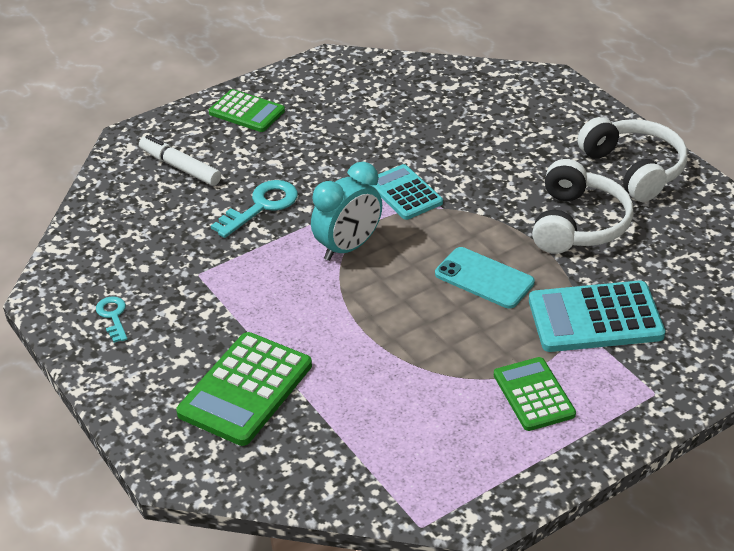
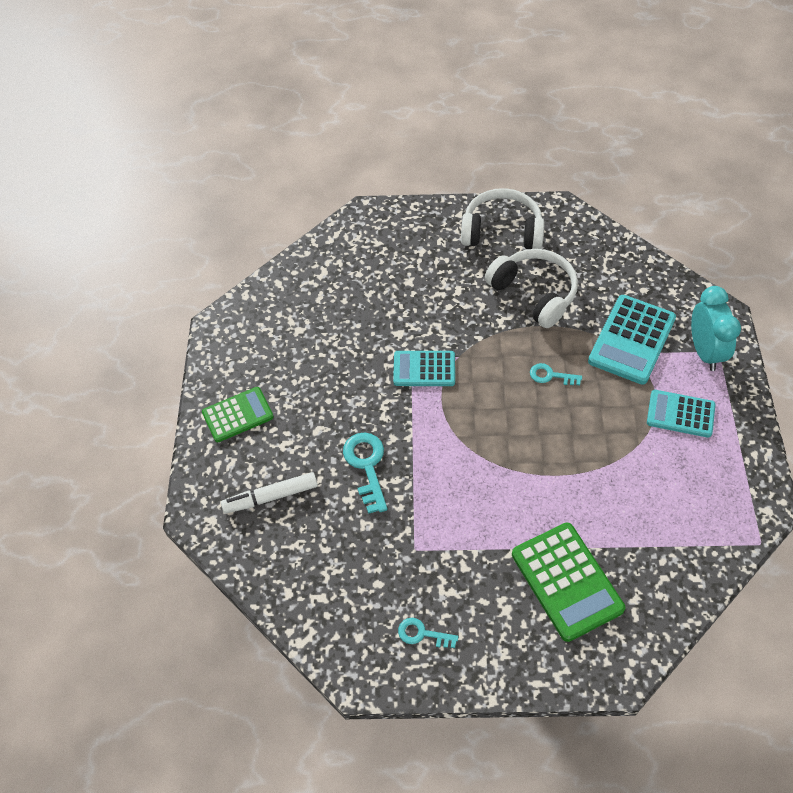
camera: 55 degrees left, 15 degrees up
(348, 247) = (458, 436): turquoise clock -> turquoise clock (705, 352)
(484, 278) = (550, 375): turquoise phone -> turquoise key
(533, 395) = (680, 414): green calculator -> turquoise calculator

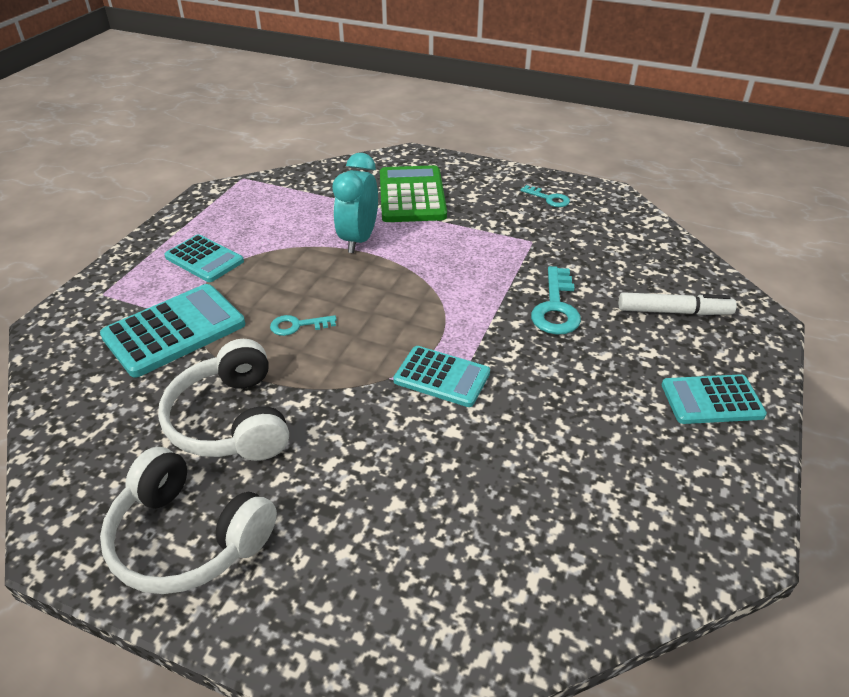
camera: 160 degrees left, 15 degrees down
(238, 415) = (711, 400): green calculator -> turquoise calculator
(550, 375) = (297, 325): turquoise key -> turquoise key turned 135 degrees clockwise
(705, 352) = (115, 297): turquoise clock -> turquoise clock (358, 240)

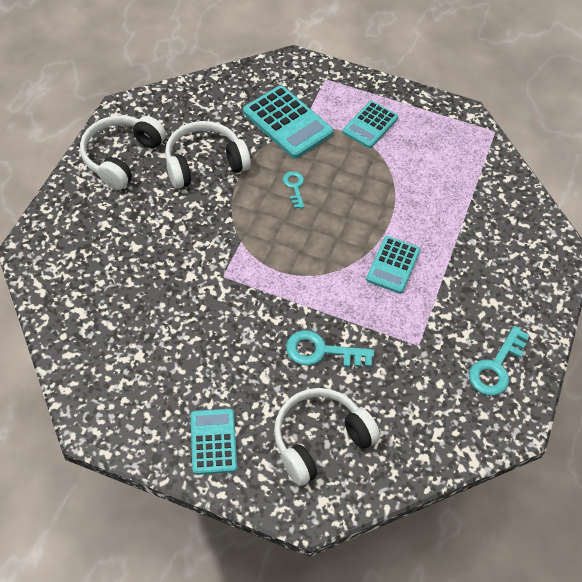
camera: 85 degrees right, 15 degrees up
(358, 240) = (406, 217): turquoise clock -> none
(411, 195) = (484, 254): green calculator -> none
(442, 377) = (241, 271): turquoise calculator -> turquoise calculator (393, 265)
(549, 198) = (496, 367): turquoise key -> turquoise key, size x1.67
(673, 311) = (320, 440): white marker -> white headphones

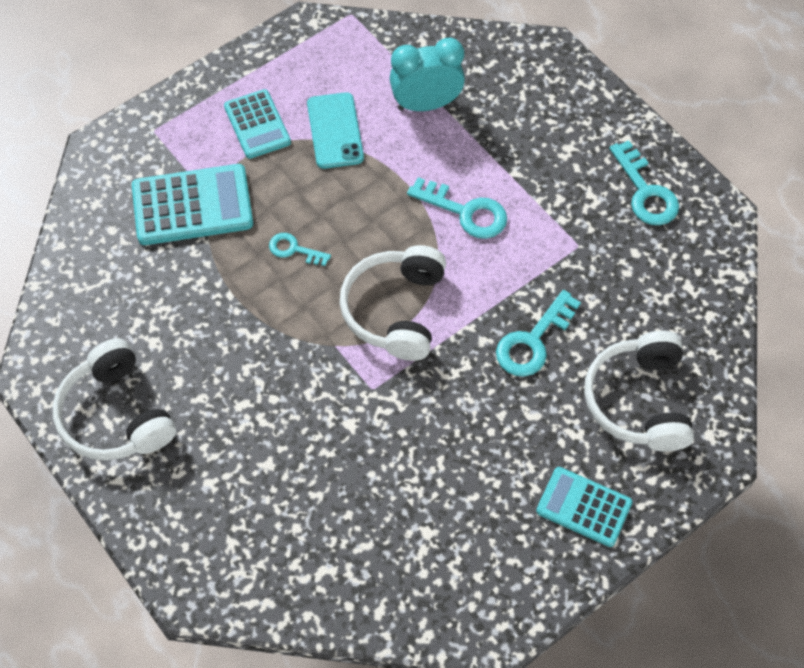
camera: 55 degrees left, 5 degrees up
(204, 163) = (192, 326): white headphones -> white headphones (396, 310)
(393, 265) = (465, 212): turquoise calculator -> turquoise key
(398, 166) = (335, 131): none -> turquoise phone
(459, 204) = (426, 104): none -> turquoise clock

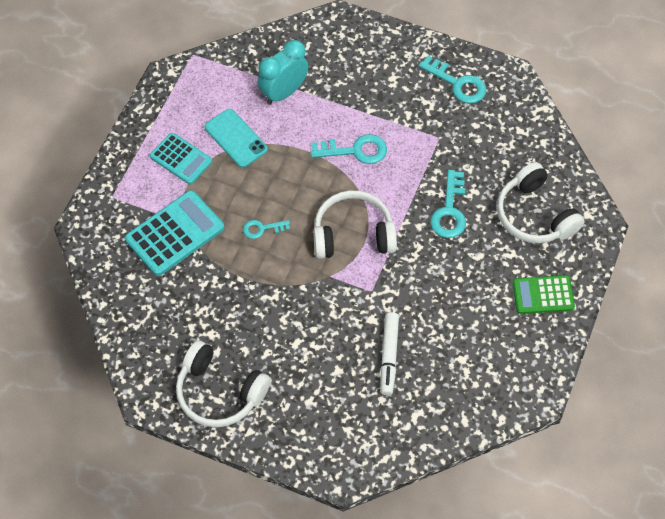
camera: 30 degrees left, 0 degrees up
(341, 479) = (389, 355): none -> white marker
(396, 310) = (353, 234): white headphones -> white headphones turned 105 degrees clockwise
(583, 507) = (543, 295): turquoise calculator -> green calculator

